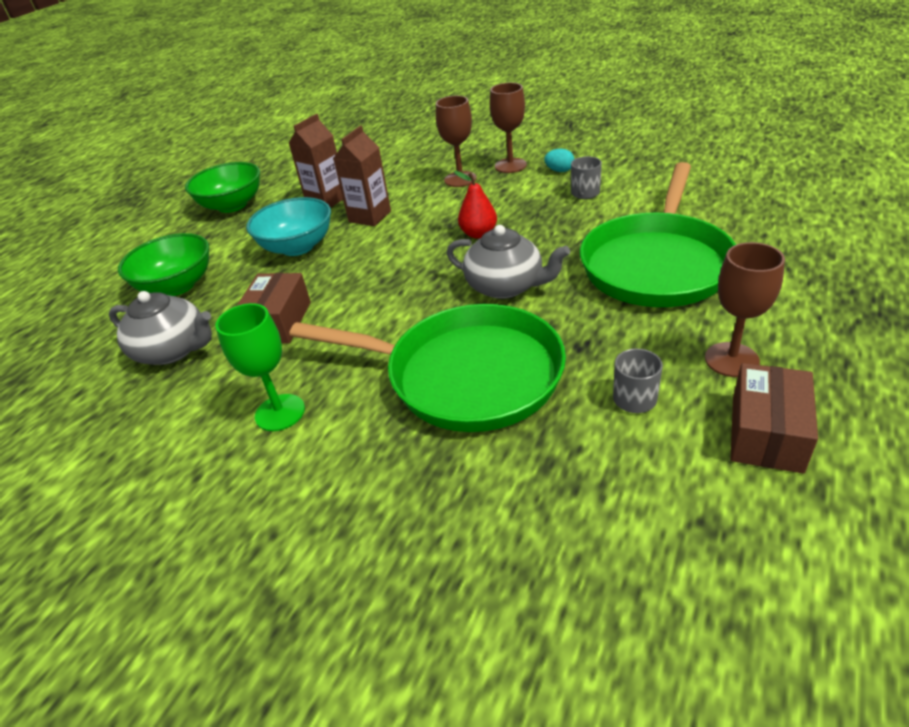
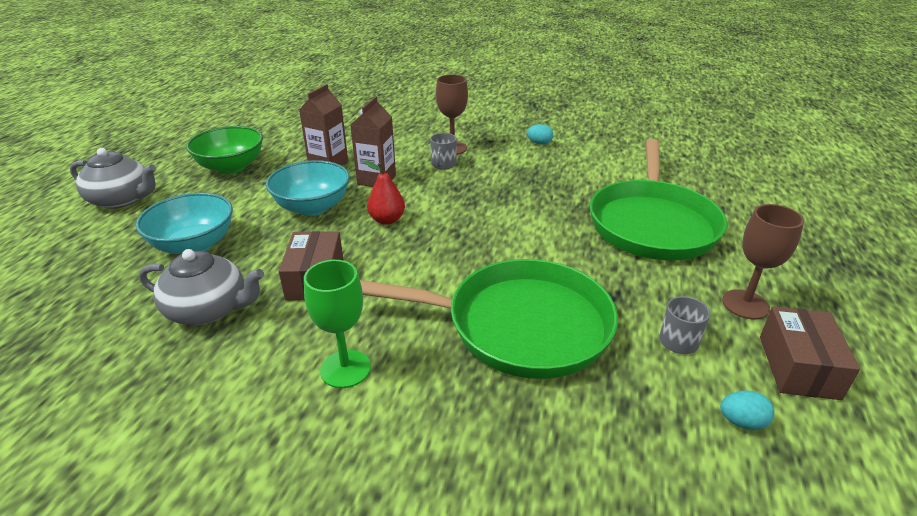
camera: 15 degrees left, 5 degrees down
(177, 286) = (194, 245): green bowl -> turquoise bowl
(478, 234) = (486, 196): red pear -> red pear (387, 220)
(505, 286) = (527, 243): grey teapot -> grey teapot (122, 199)
(510, 165) = (494, 137): brown goblet -> none
(585, 193) = (568, 163): grey mug -> grey mug (443, 164)
(672, 490) = (741, 422): none -> turquoise egg

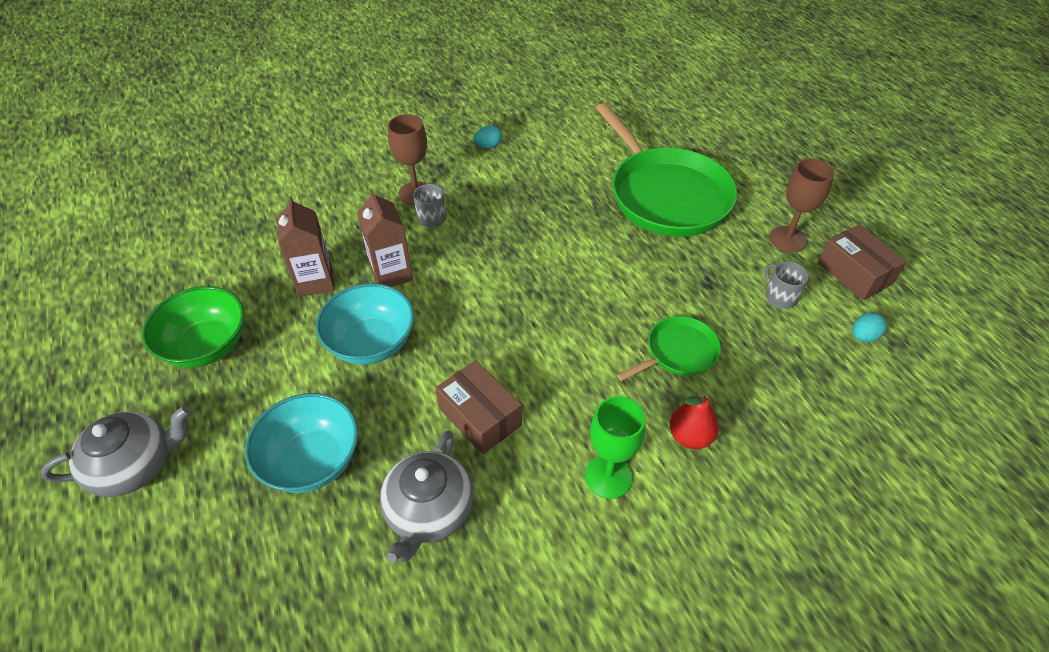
camera: 40 degrees left, 15 degrees up
(209, 309) = (429, 511): grey teapot -> grey teapot turned 135 degrees clockwise
(387, 220) = (461, 315): red pear -> red pear (690, 436)
(519, 325) = (678, 352): green pan -> green pan, size x0.49

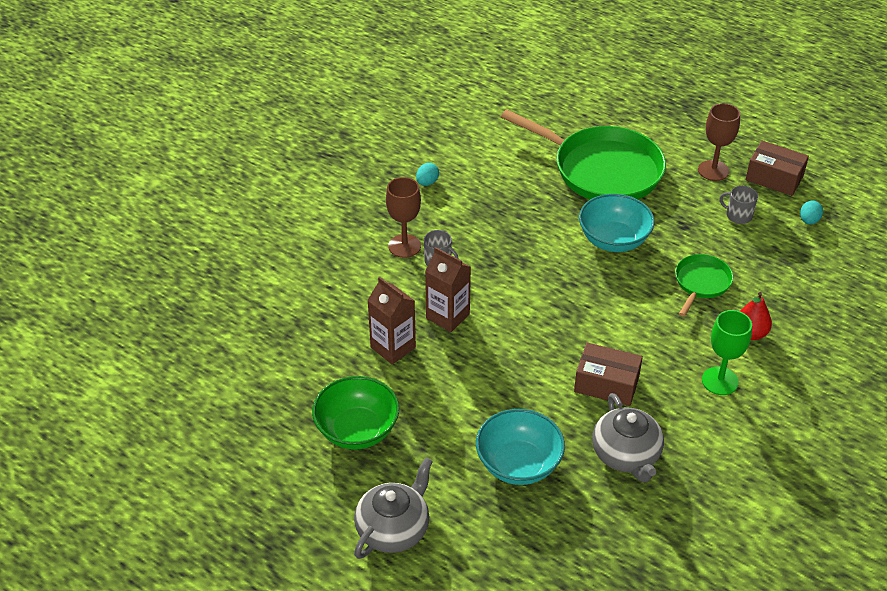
camera: 30 degrees left, 5 degrees down
(371, 343) = (483, 371): turquoise bowl -> turquoise bowl (613, 240)

